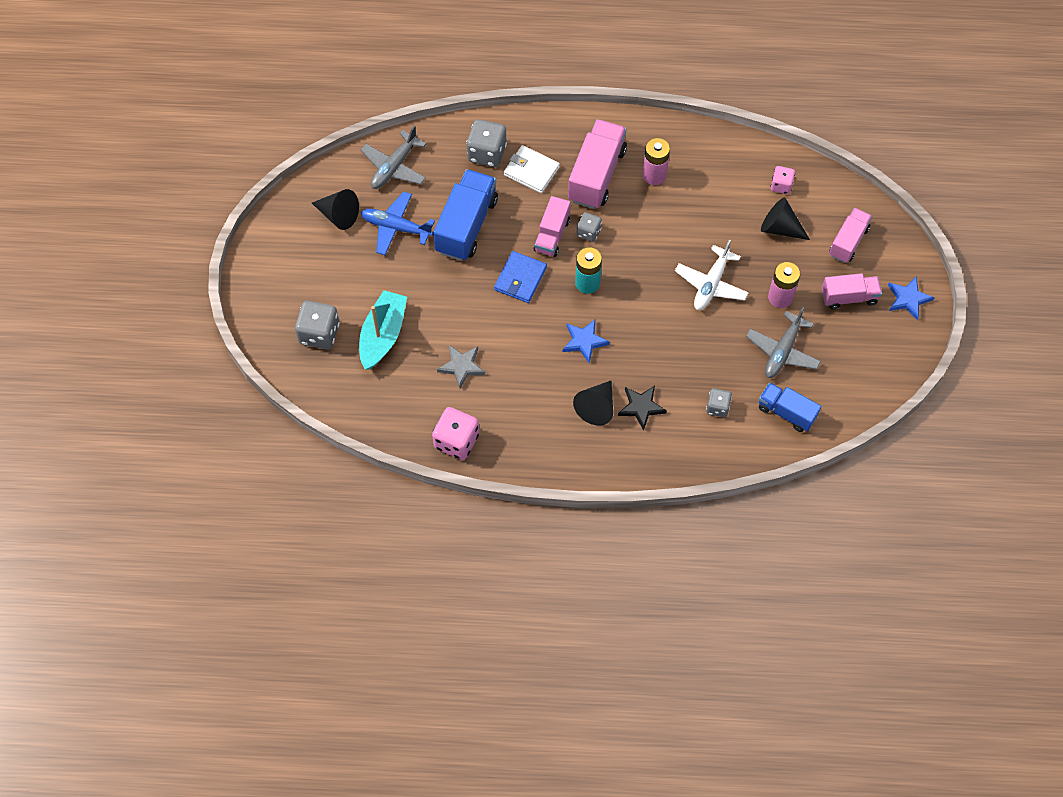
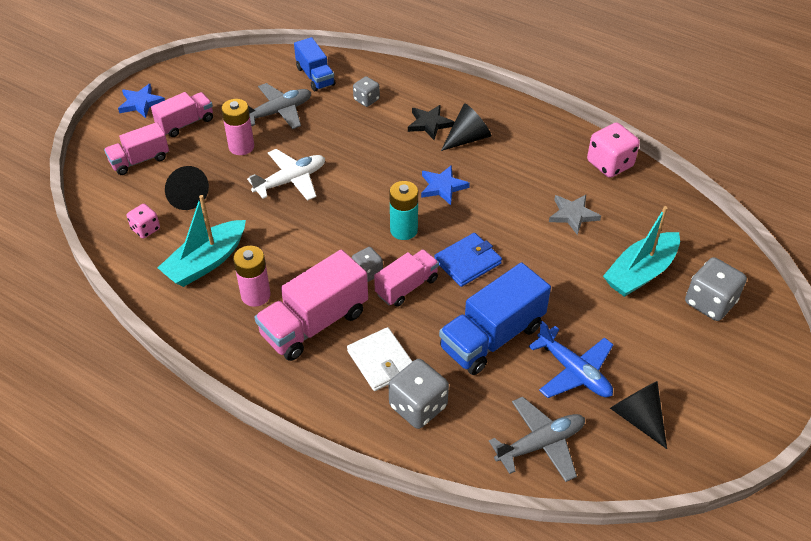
camera: 150 degrees left, 15 degrees down
(712, 182) = (206, 262): none -> turquoise boat
(849, 297) = (185, 123): pink truck -> pink truck turned 120 degrees clockwise

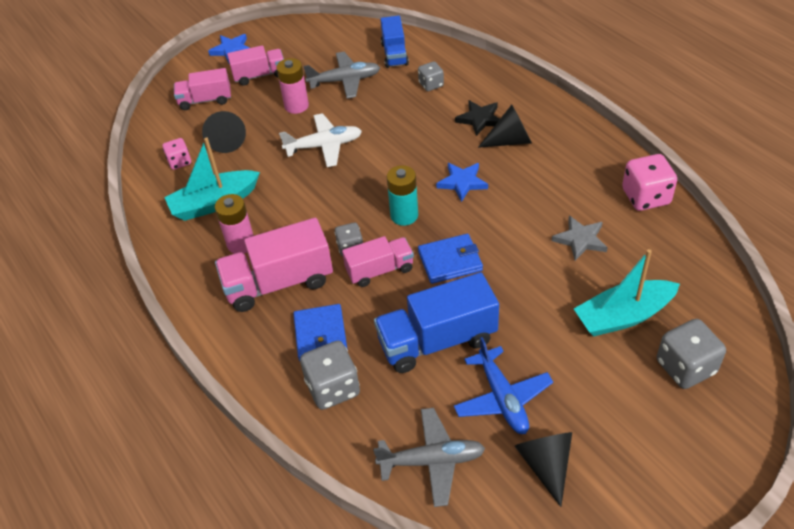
camera: 25 degrees right, 0 degrees up
(381, 361) = (320, 335): white wallet -> blue wallet

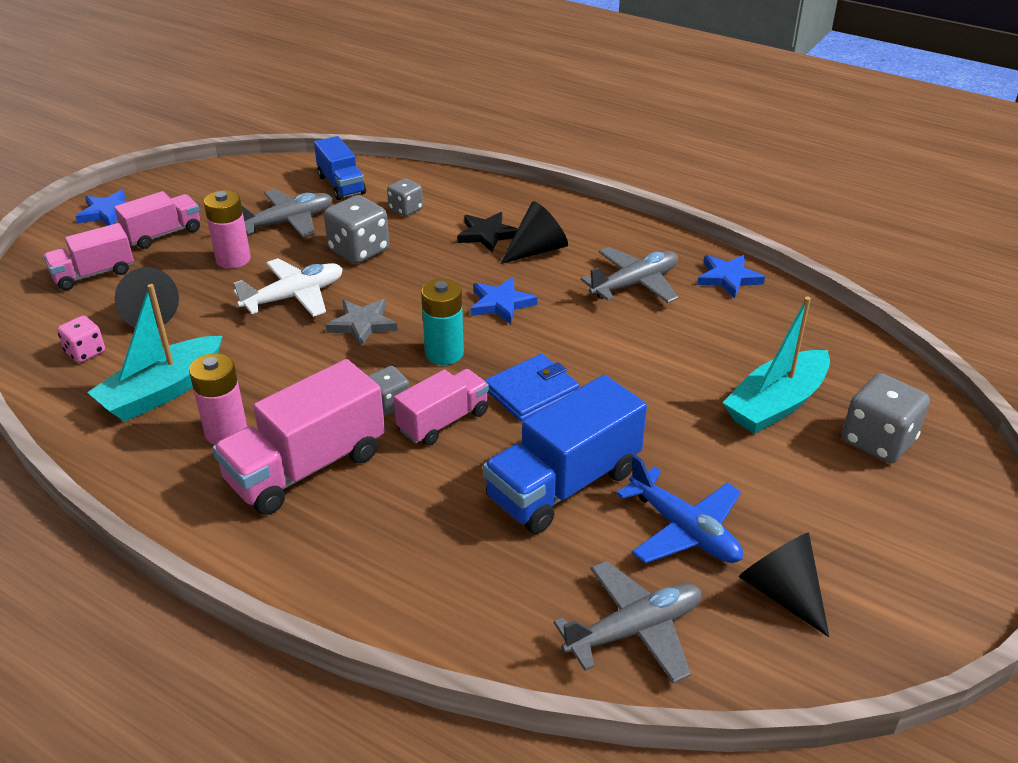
camera: 25 degrees left, 10 degrees down
(320, 335) = (399, 516): blue wallet -> none
(333, 388) = (449, 577): grey dice -> grey dice (359, 250)
(569, 186) = (634, 284): none -> grey plane
(580, 240) = (679, 336): grey star -> grey star (362, 324)
(645, 197) = (728, 278): pink dice -> blue star

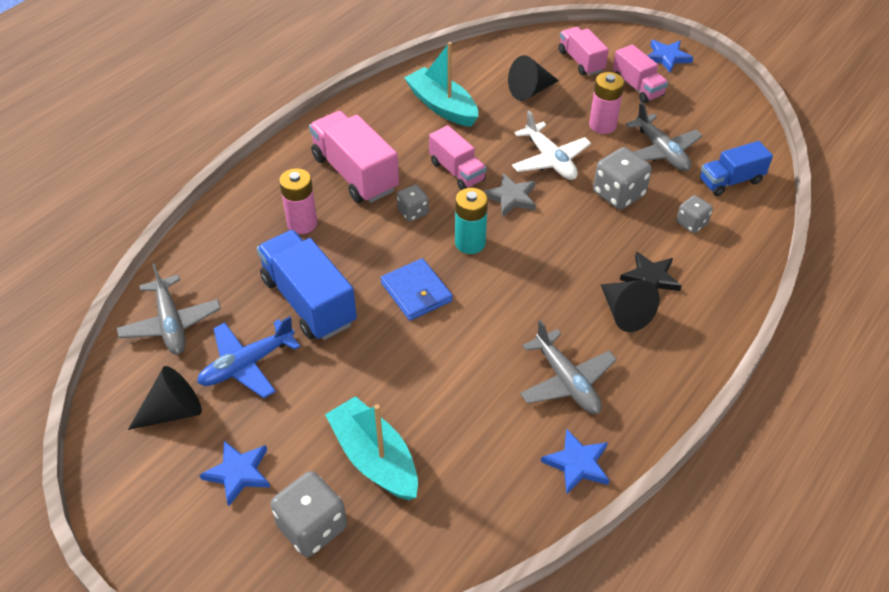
camera: 95 degrees right, 10 degrees up
(85, 352) = (488, 70): pink dice -> none
(226, 432) = (396, 137): pink battery -> pink battery (302, 223)
(443, 421) = (389, 240): pink truck -> pink truck (457, 171)
(501, 304) = (537, 281): blue star -> blue star (238, 473)

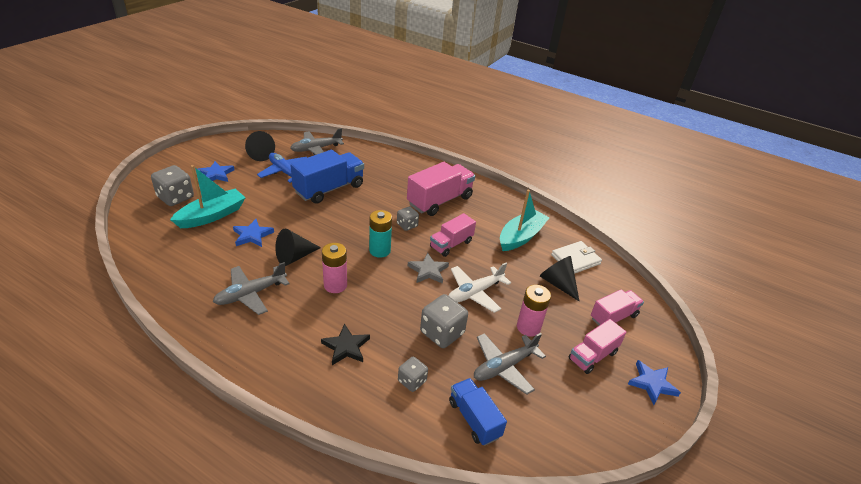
camera: 80 degrees right, 10 degrees down
(302, 223) = (392, 183): pink battery -> pink battery (335, 285)
(416, 292) = (335, 228): blue wallet -> none
(487, 69) = (575, 259): none -> white wallet
(577, 464) = (182, 297): blue star -> blue star (252, 235)
(624, 312) = (310, 328): black cone -> black cone (294, 257)

